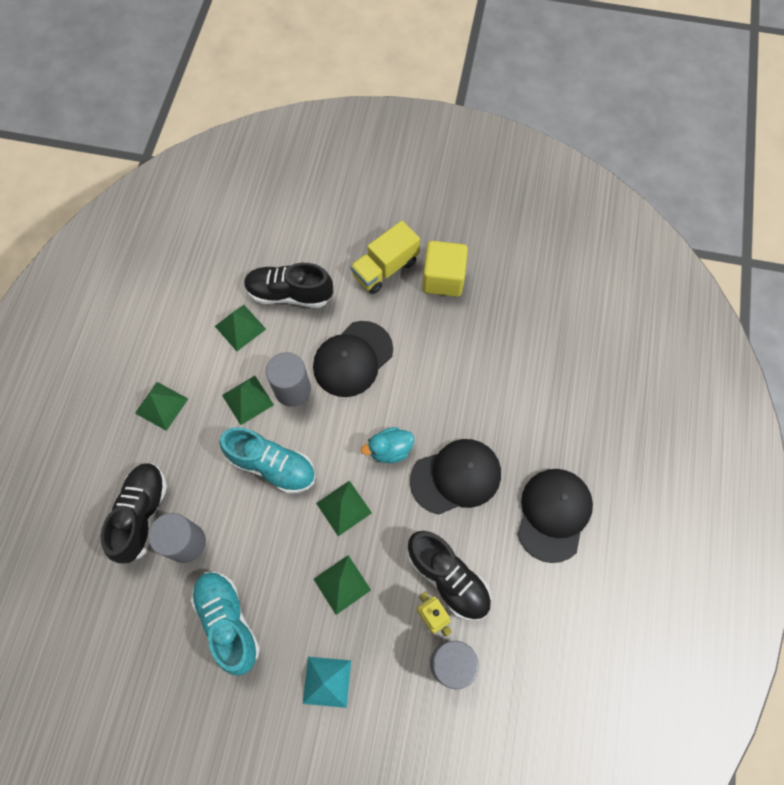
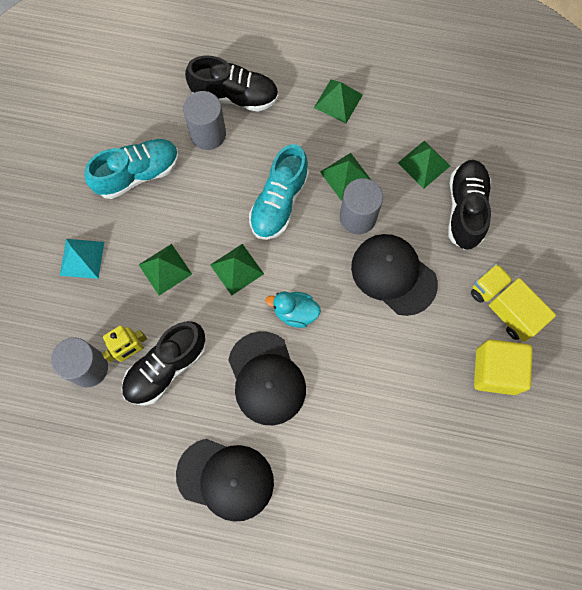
camera: 90 degrees right, 5 degrees up
(390, 450) = (295, 312): turquoise duck -> turquoise duck turned 60 degrees counterclockwise

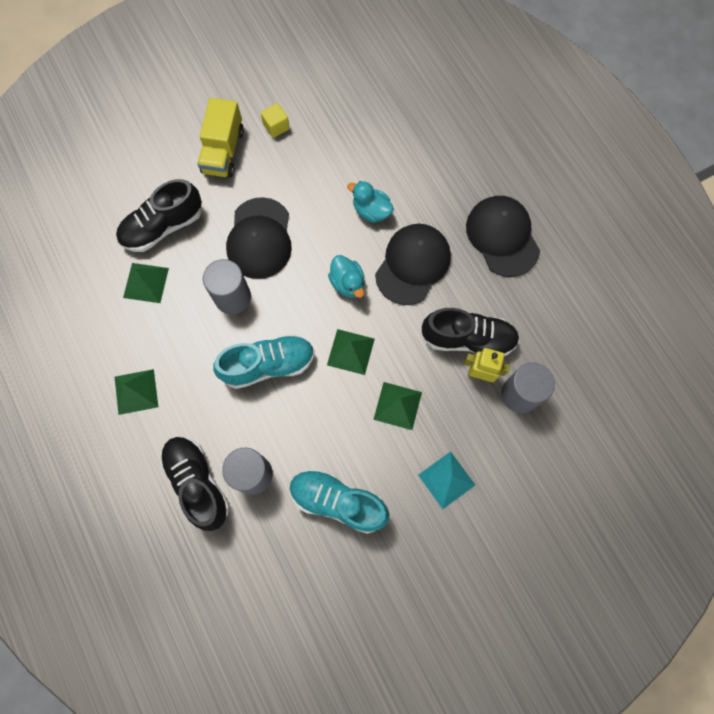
camera: 130 degrees left, 0 degrees up
(344, 385) = (371, 211): none -> turquoise duck
(346, 176) = (203, 332): green pyramid -> none
(496, 371) = (276, 126): yellow cube -> yellow cube, size x0.53

